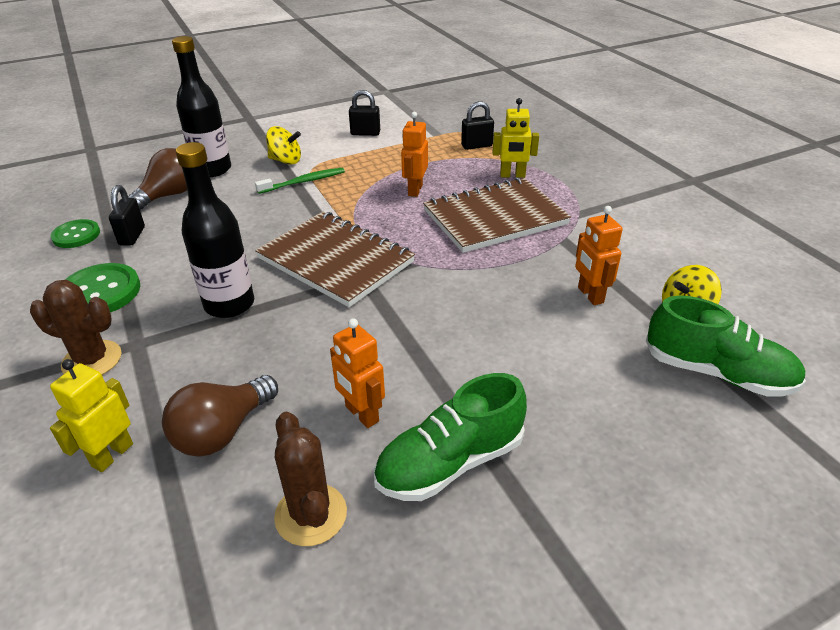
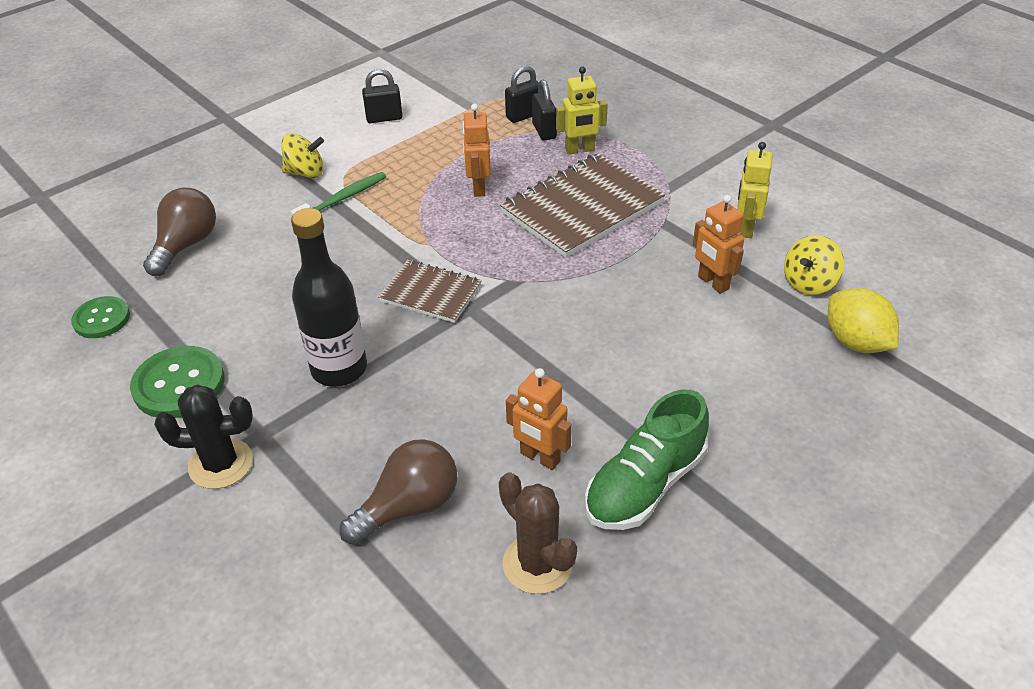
camera: 15 degrees left, 5 degrees up
(92, 360) = (221, 464): brown cactus -> black cactus
(112, 455) = (307, 556): yellow robot -> yellow robot (746, 228)
(132, 236) = (173, 307): black padlock -> black padlock (544, 131)
(212, 169) = (220, 200): black bottle -> none
(222, 432) = (409, 507): brown light bulb -> brown light bulb turned 150 degrees counterclockwise
(335, 260) = (430, 293): brown notebook -> brown notebook, size x0.58
(717, 373) = (856, 342): green shoe -> yellow lemon

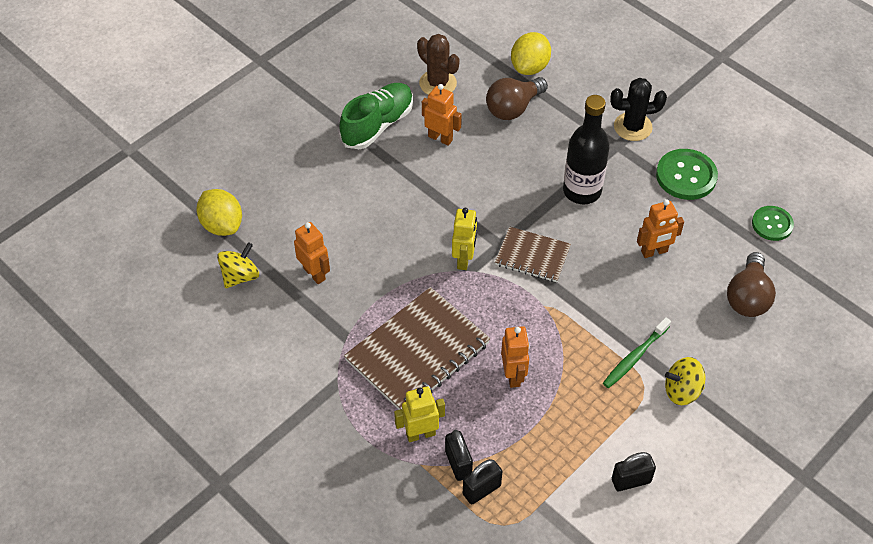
camera: 175 degrees right, 10 degrees up
(273, 293) = (654, 252): none -> orange robot
(358, 592) = (529, 67): none -> yellow lemon
(746, 228) = (277, 333): yellow robot -> yellow robot (464, 259)

